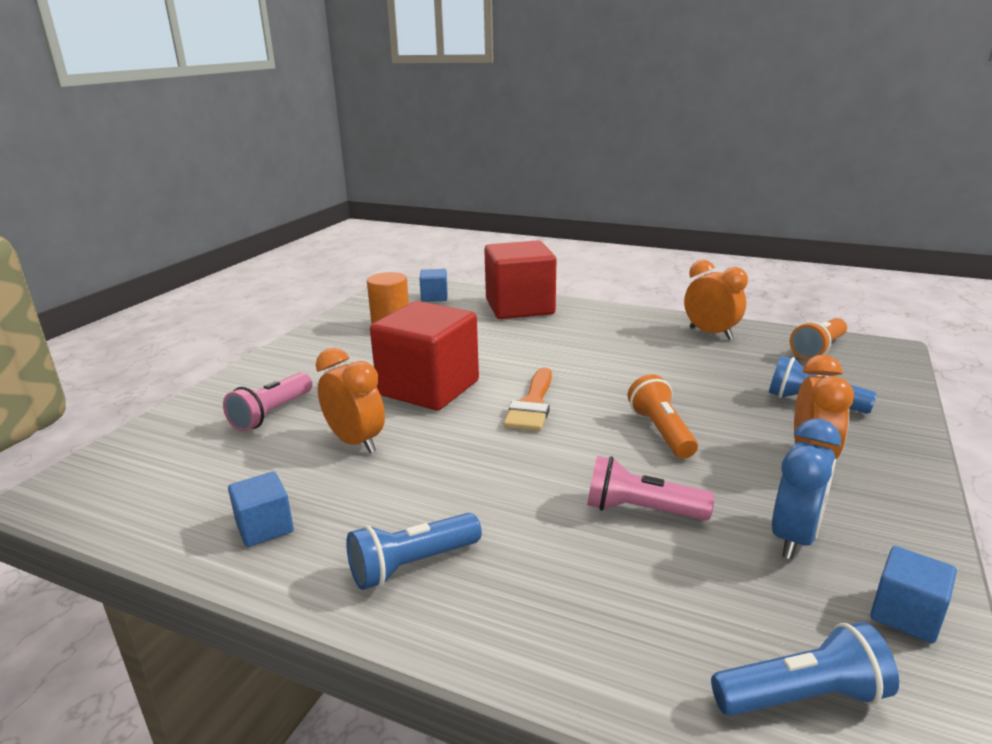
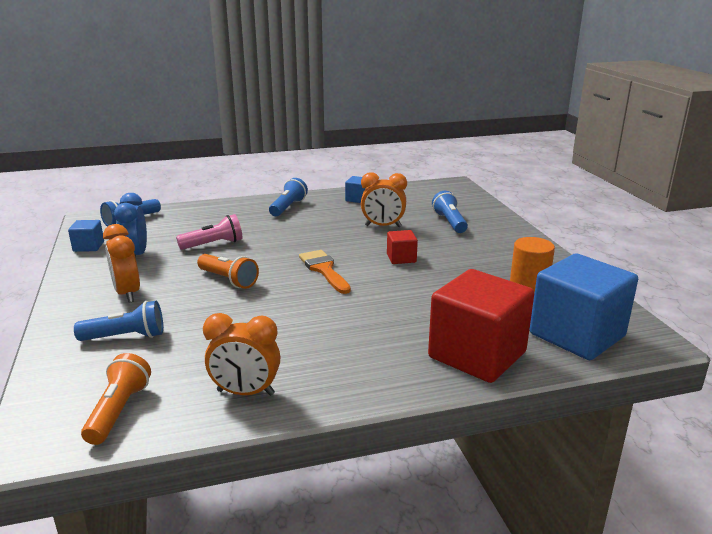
camera: 140 degrees right, 0 degrees up
(272, 414) = (449, 222): pink flashlight -> blue flashlight
(428, 388) = (401, 258): red cube -> red cube, size x0.45
(434, 297) = (577, 335): blue cube -> blue cube, size x2.21

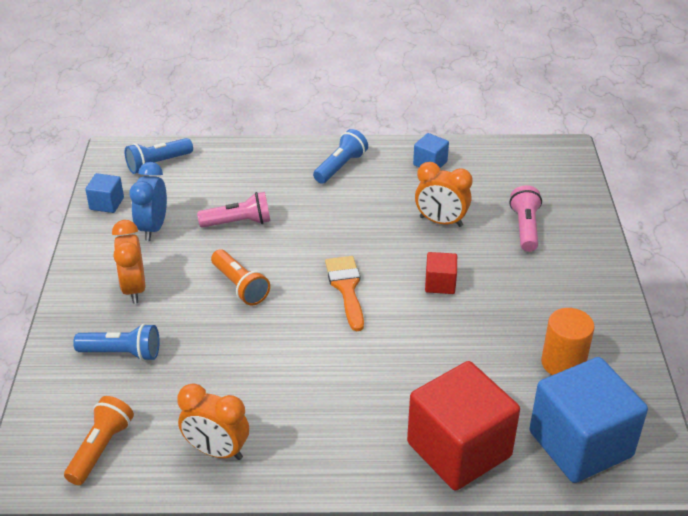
camera: 15 degrees right, 15 degrees up
(449, 222) = (525, 228): blue flashlight -> pink flashlight

